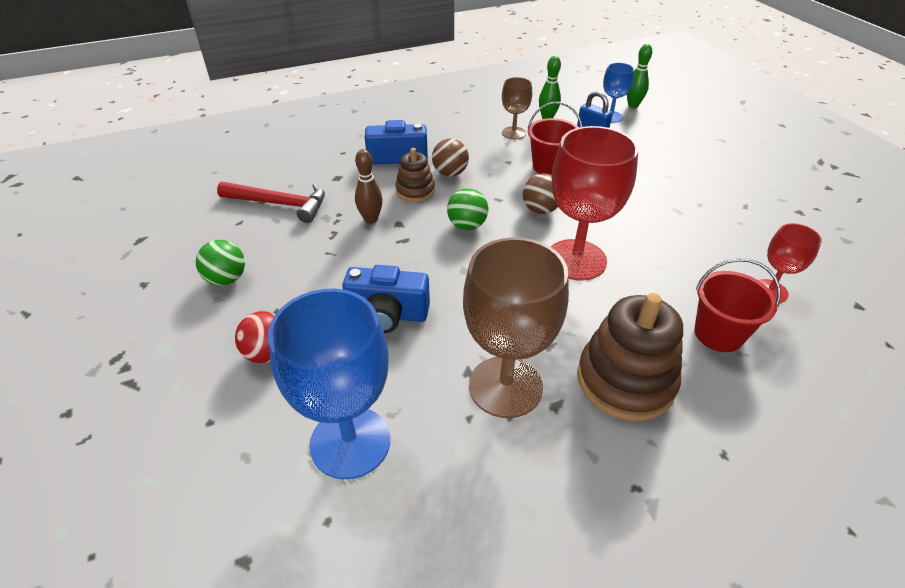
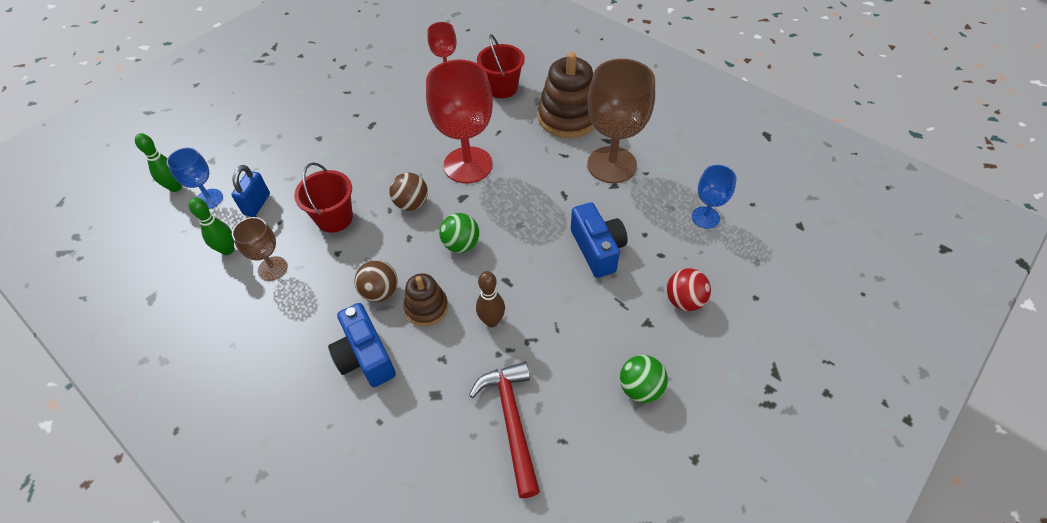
camera: 115 degrees left, 10 degrees up
(350, 442) = (705, 217): blue goblet -> blue goblet, size x0.52

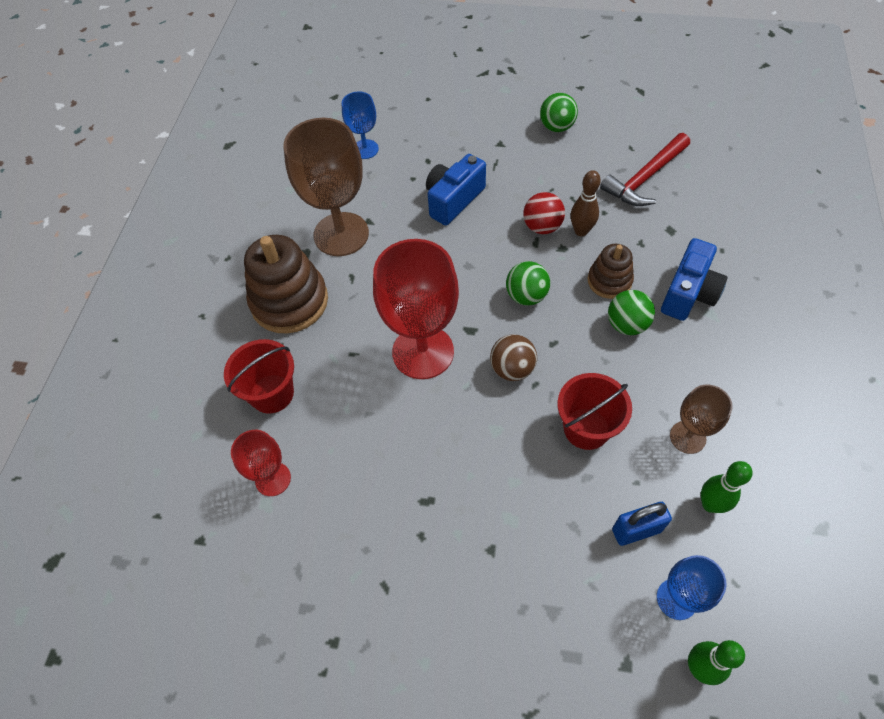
camera: 120 degrees left, 5 degrees up
(380, 292) = (626, 325): brown ball -> green ball
(684, 301) = (463, 132): red ball -> red ball (542, 227)

